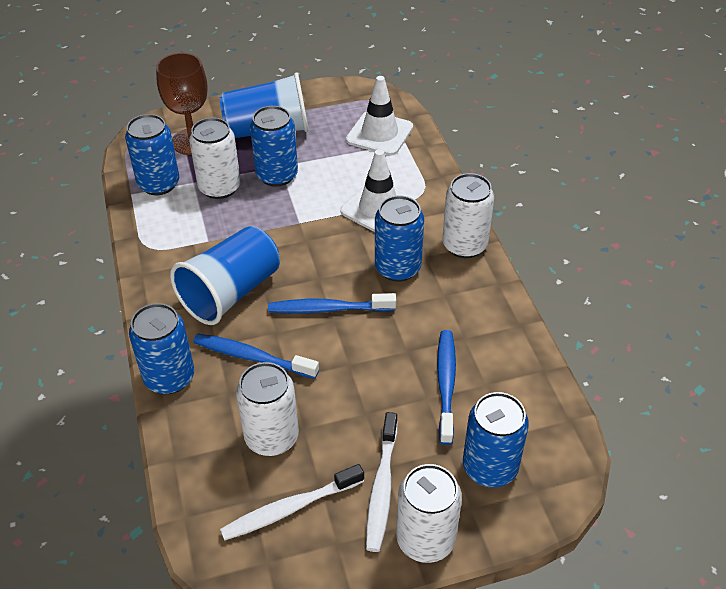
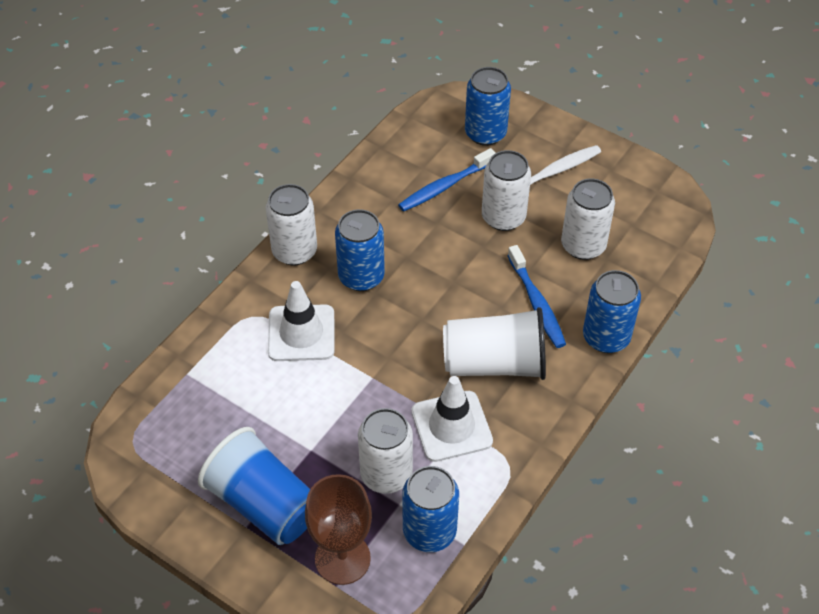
camera: 130 degrees left, 5 degrees up
(231, 292) = (494, 363): blue cup -> white cup
(277, 175) = (327, 441): blue can -> none
(289, 508) = (617, 203): white toothbrush -> none
(328, 309) = (446, 291): blue toothbrush -> none
(379, 134) = (190, 402): white traffic cone -> white traffic cone (451, 426)
(425, 539) = (563, 135): white can -> white can (503, 217)

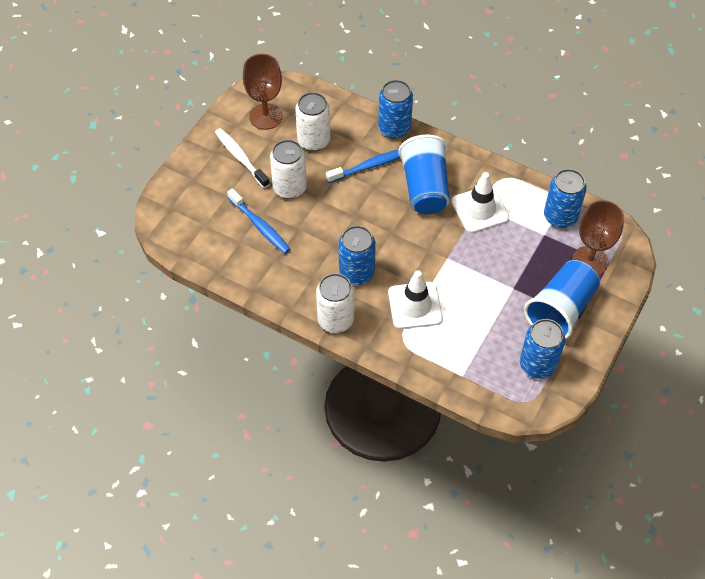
camera: 95 degrees left, 5 degrees up
(386, 474) = (524, 243): white can -> none
(485, 133) = (200, 202): blue can -> blue can (537, 365)
(494, 363) = (425, 188): white cup -> blue cup
(625, 198) = (266, 116): none -> brown goblet

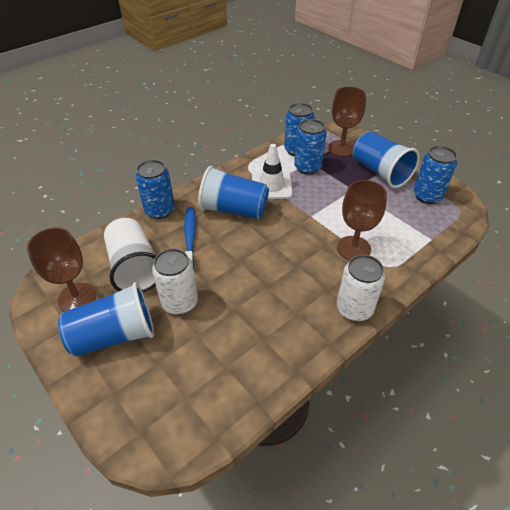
camera: 70 degrees left, 10 degrees down
(240, 157) = (114, 335): white toothbrush -> blue cup
(260, 226) = (214, 342): blue toothbrush -> none
(314, 140) = (135, 268): white can -> white cup
(356, 273) = (305, 278): blue can -> blue can (307, 167)
(415, 305) = (353, 248): white traffic cone -> brown goblet

